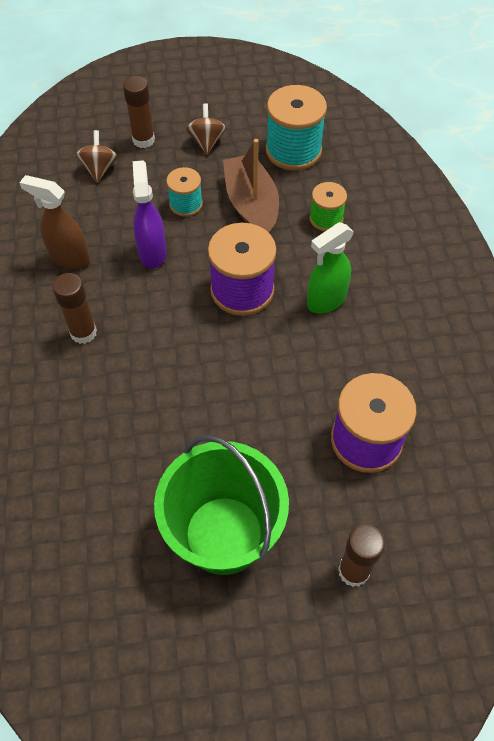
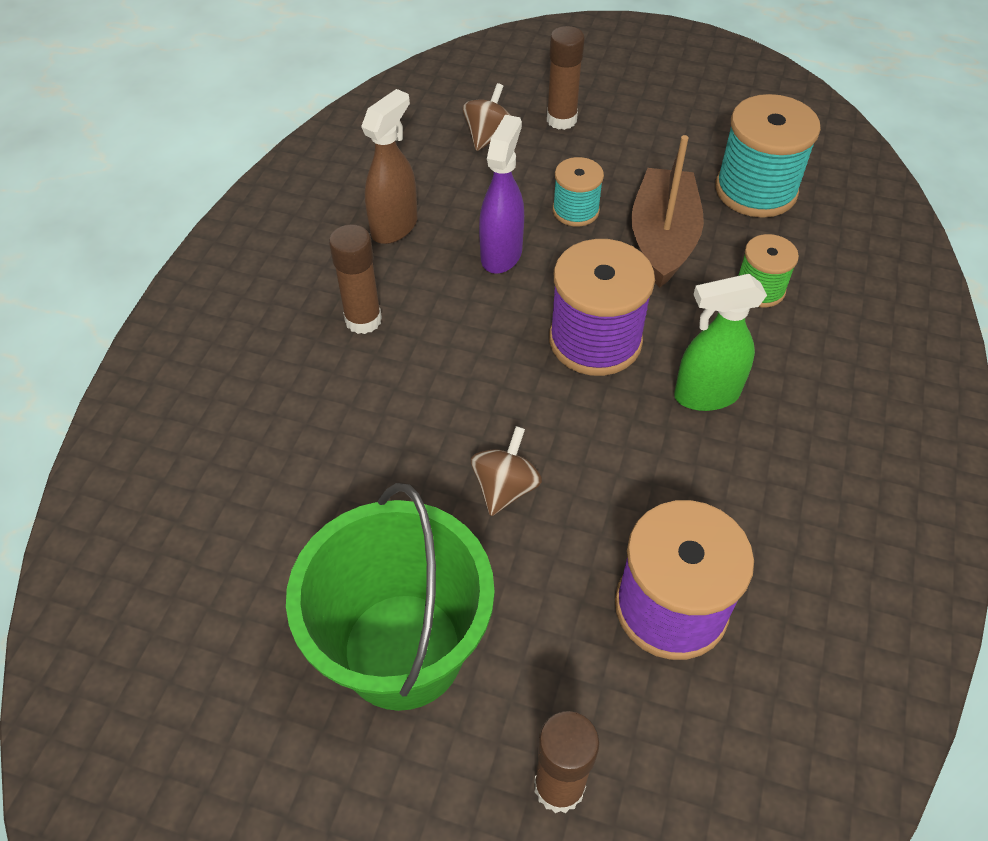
camera: 25 degrees right, 5 degrees down
(69, 258) = (395, 226): brown spray bottle -> brown spray bottle turned 75 degrees clockwise
(206, 142) = (642, 145): brown spinning top -> brown spinning top (505, 488)

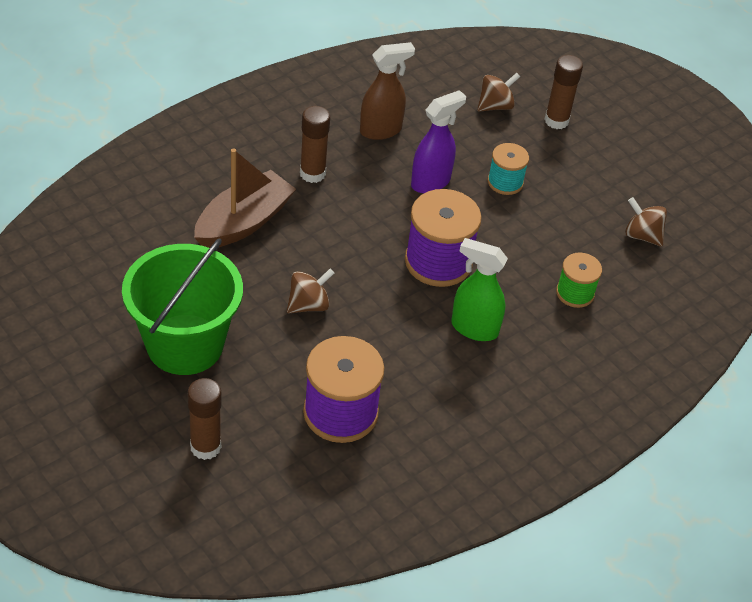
camera: 30 degrees right, 5 degrees down
(662, 239) = (544, 230): brown boat -> brown boat (244, 222)
(755, 190) = (642, 235): turquoise spool -> brown spinning top

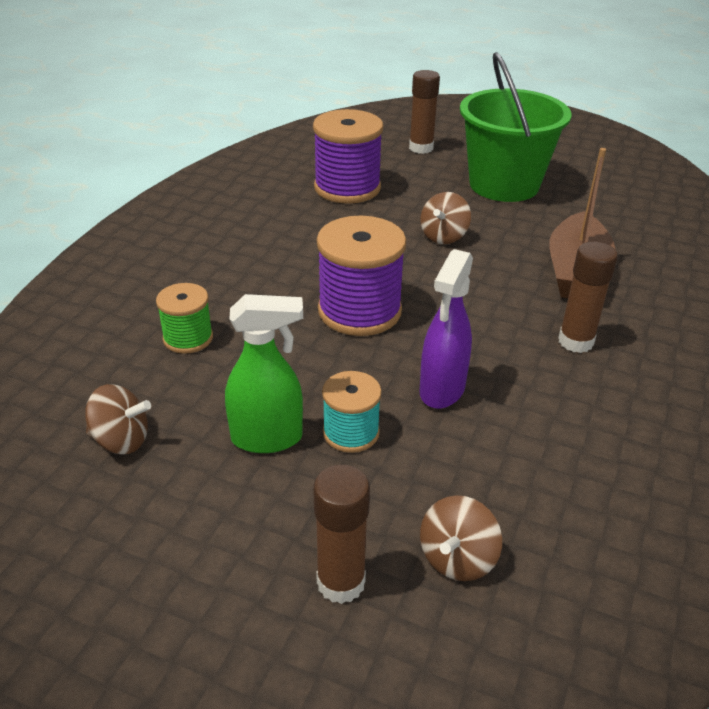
camera: 155 degrees right, 10 degrees down
(381, 130) = (567, 430): brown spray bottle -> none
(474, 328) = (280, 271): green spray bottle -> green spray bottle (268, 438)

